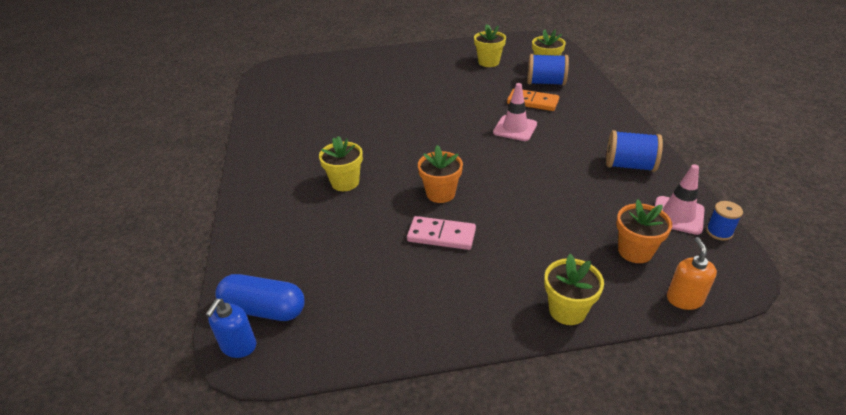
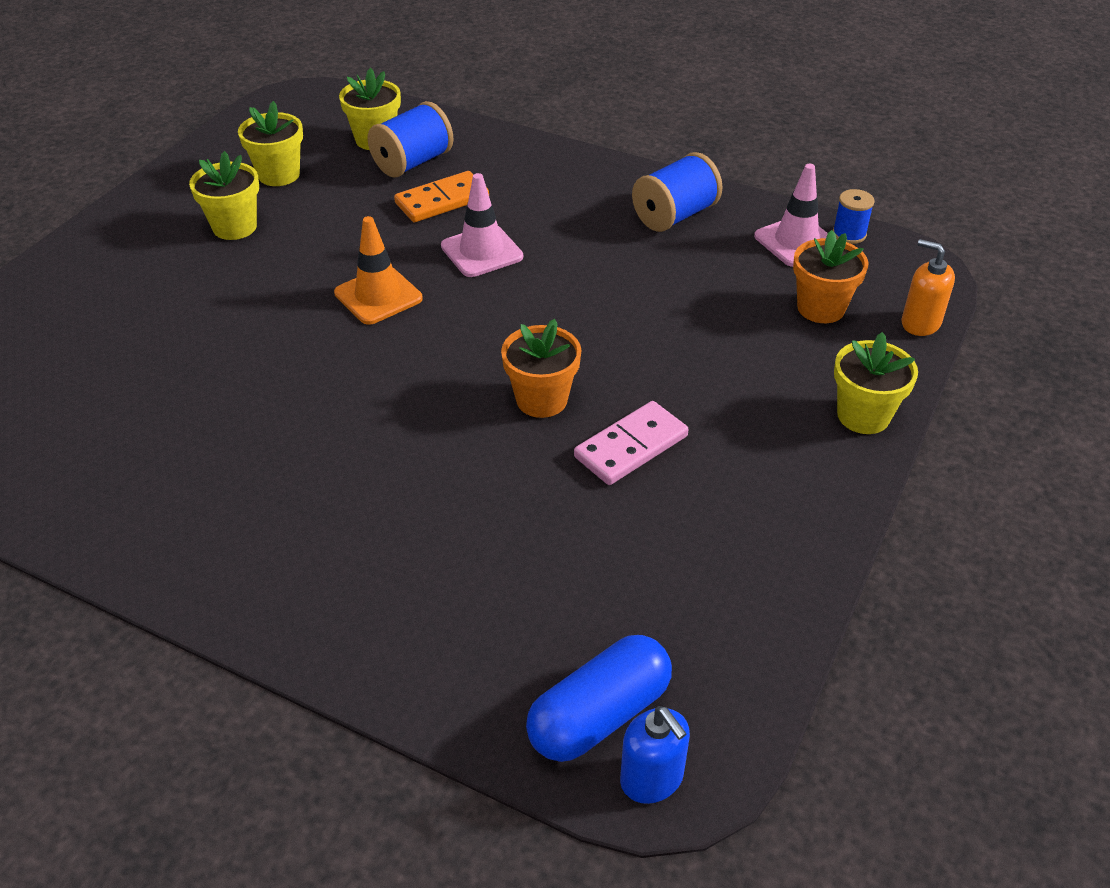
camera: 55 degrees left, 5 degrees up
(345, 182) = (393, 485): yellow flower pot -> yellow flower pot (235, 227)
(450, 120) = (378, 296): none -> orange traffic cone

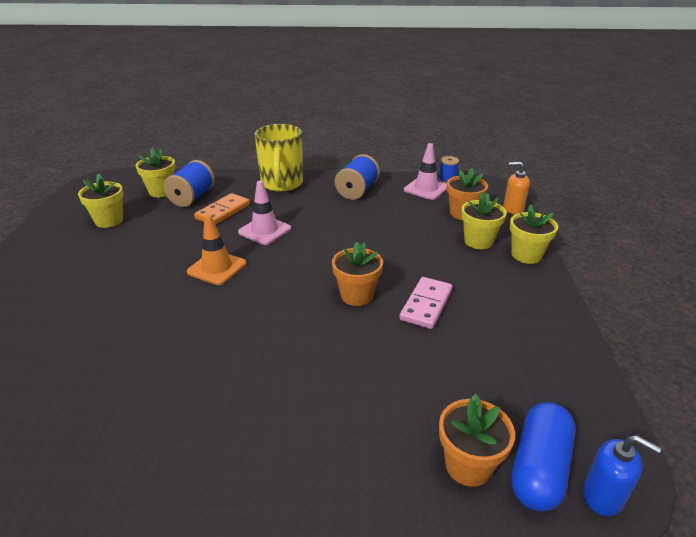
camera: 25 degrees left, 10 degrees down
(235, 227) = (95, 254): yellow flower pot -> yellow flower pot (478, 241)
(513, 676) = (468, 465): none -> orange flower pot
(562, 171) = (282, 184): none -> yellow mug

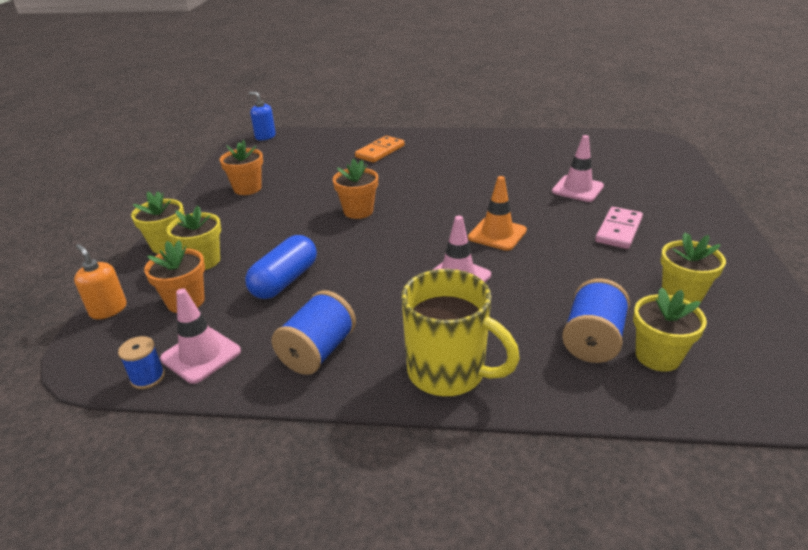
camera: 175 degrees left, 0 degrees up
(88, 331) = (577, 189): none -> pink traffic cone
(223, 211) = (527, 309): orange domino -> orange domino (380, 151)
(282, 184) = (448, 372): yellow mug -> yellow mug turned 120 degrees clockwise
(426, 305) = (301, 205): pink domino -> pink domino (619, 230)
(468, 465) = (321, 142): orange flower pot -> orange flower pot (247, 188)
(513, 209) = (108, 309): orange soap dispenser -> orange soap dispenser turned 150 degrees counterclockwise
(539, 468) = (287, 142): blue capsule -> blue capsule (285, 281)

